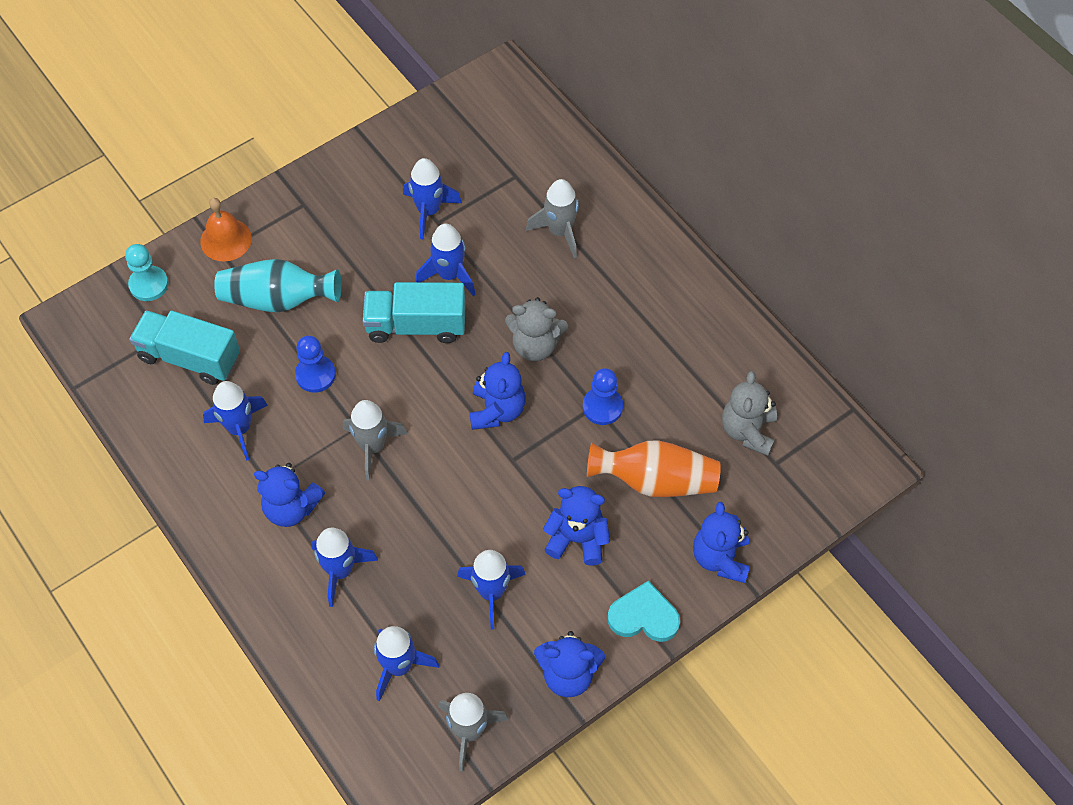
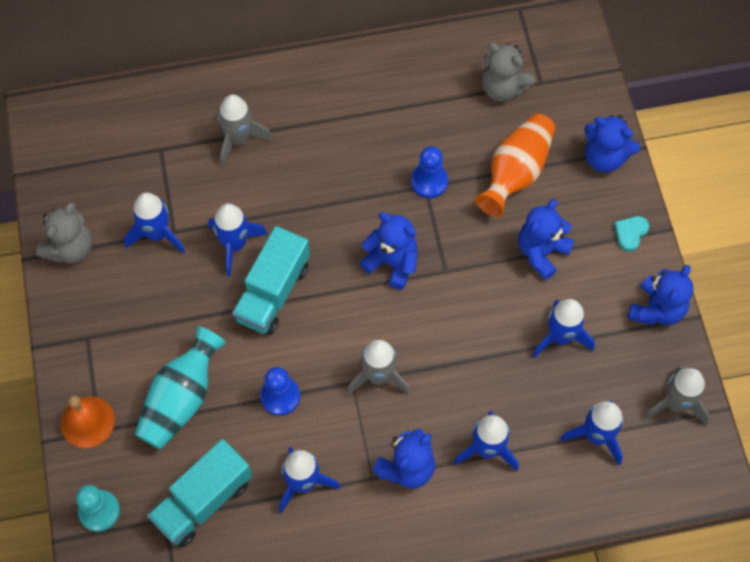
camera: 65 degrees left, 5 degrees up
(535, 345) = (343, 207): grey teddy bear -> grey teddy bear (70, 248)
(644, 616) = (630, 233): turquoise heart -> turquoise heart, size x0.63

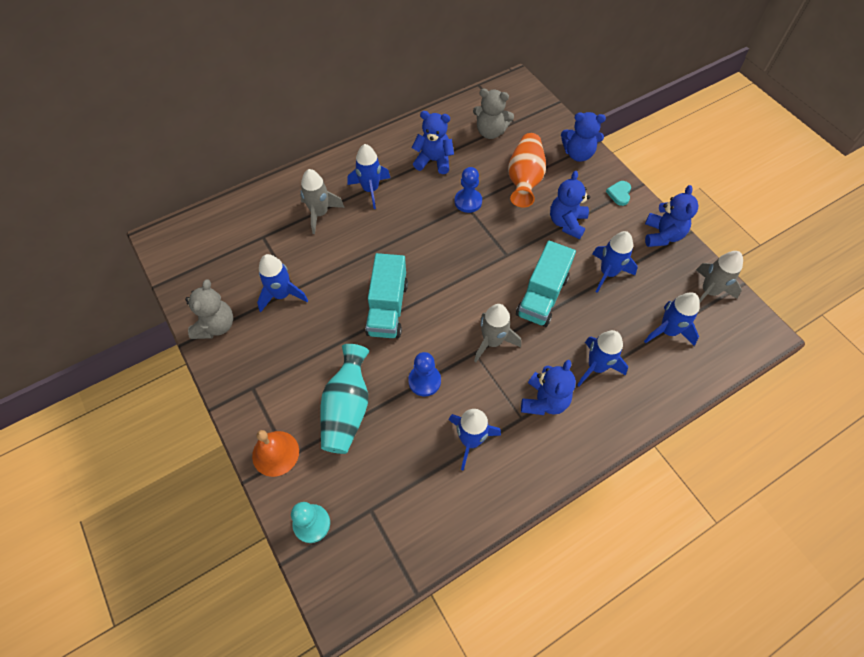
camera: 20 degrees left, 5 degrees down
(203, 501) = (396, 483): turquoise truck -> turquoise truck (542, 296)
(235, 245) = (345, 284): blue rocket -> blue rocket (370, 190)
(392, 262) = (466, 261): blue teddy bear -> blue teddy bear (433, 161)

